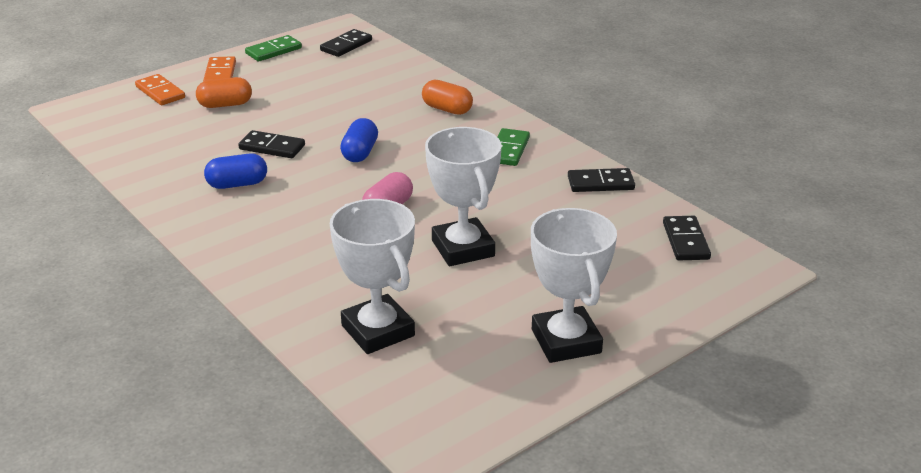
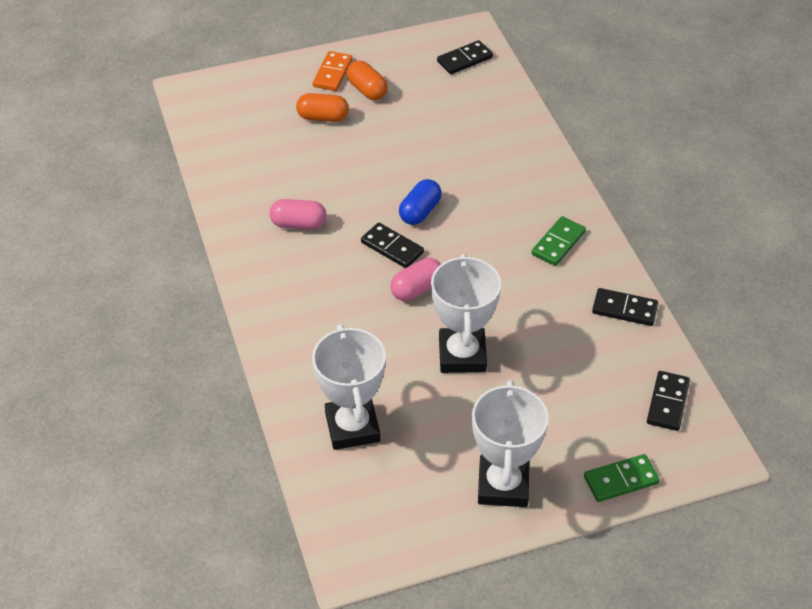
camera: 20 degrees right, 15 degrees up
(160, 92) = (271, 86): orange domino -> none
(237, 184) = (298, 224): blue capsule -> pink capsule
(272, 147) = (344, 185): black domino -> black domino (392, 247)
(273, 51) = (393, 52): green domino -> green domino (621, 480)
(447, 109) = (524, 174): orange capsule -> orange capsule (367, 90)

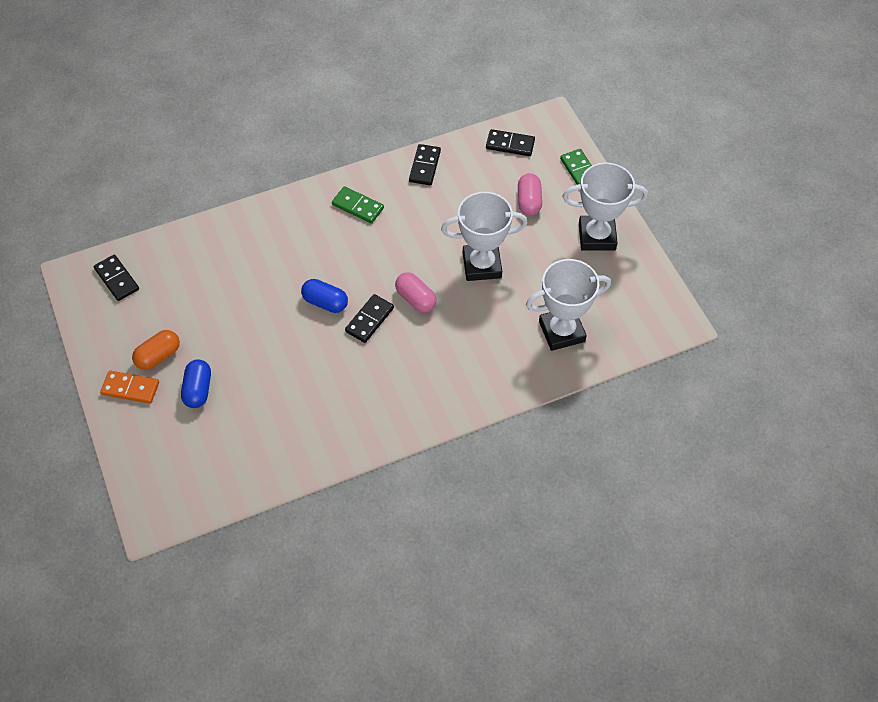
camera: 95 degrees left, 10 degrees up
(298, 224) = (344, 393): pink capsule -> pink capsule (529, 201)
(323, 117) = (198, 390): orange capsule -> blue capsule

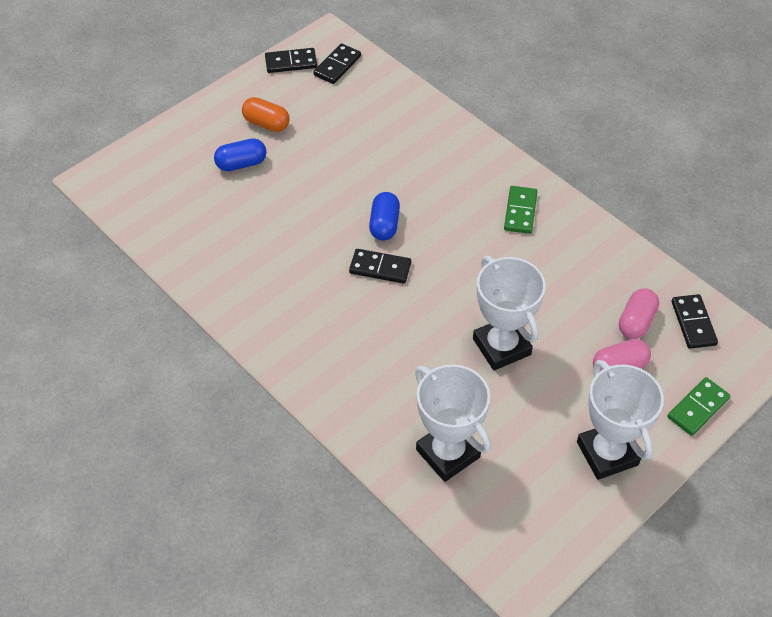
camera: 70 degrees right, 5 degrees down
(130, 388) = (224, 117): orange domino -> none
(415, 299) = (425, 299): pink capsule -> pink capsule (636, 322)
(424, 166) = (610, 252): black domino -> black domino (291, 62)

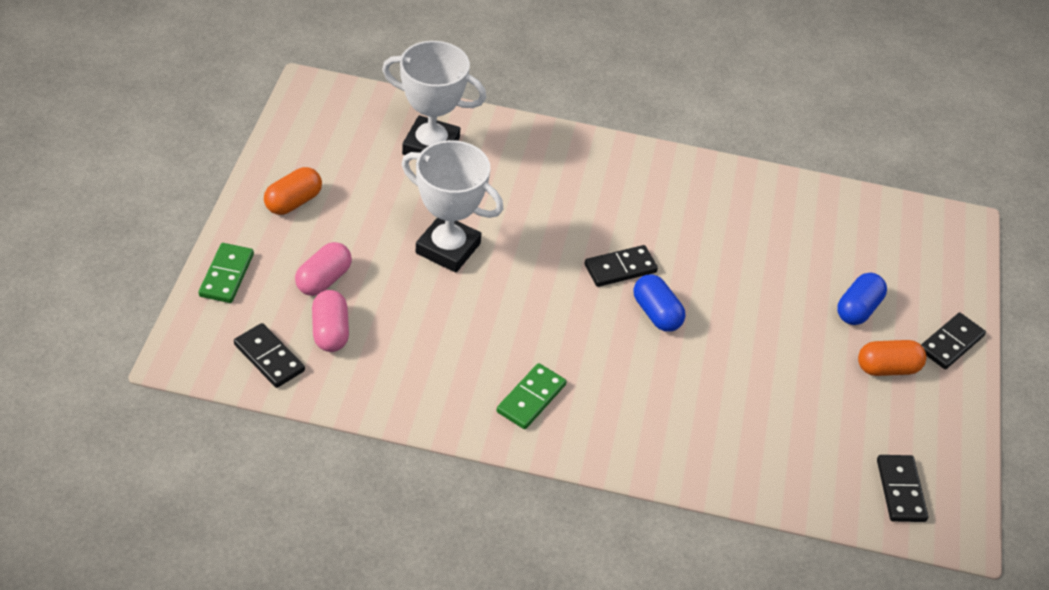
camera: 140 degrees right, 5 degrees down
(291, 62) = (954, 465): black domino -> black domino (951, 343)
(520, 211) = (531, 398): green domino -> green domino turned 60 degrees clockwise
(607, 453) = (293, 202): white trophy -> orange capsule

